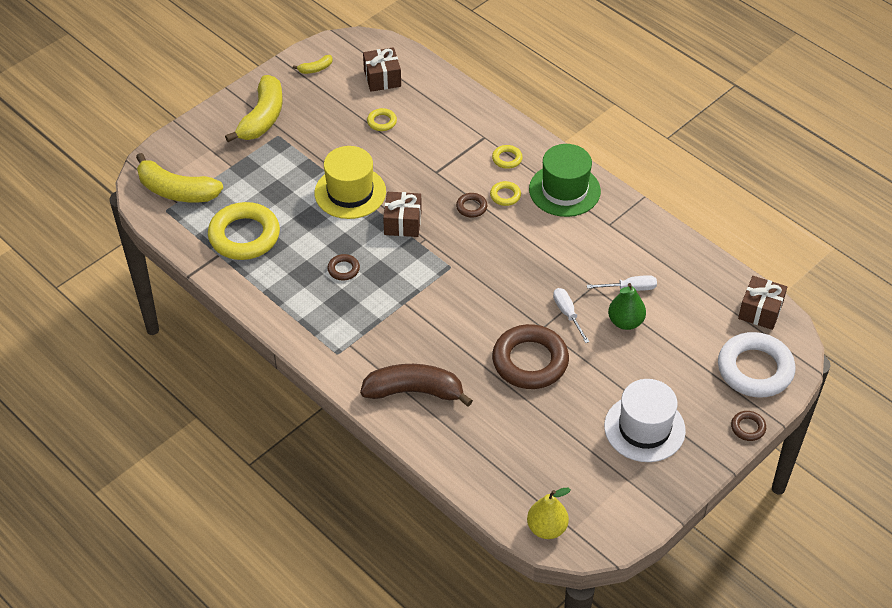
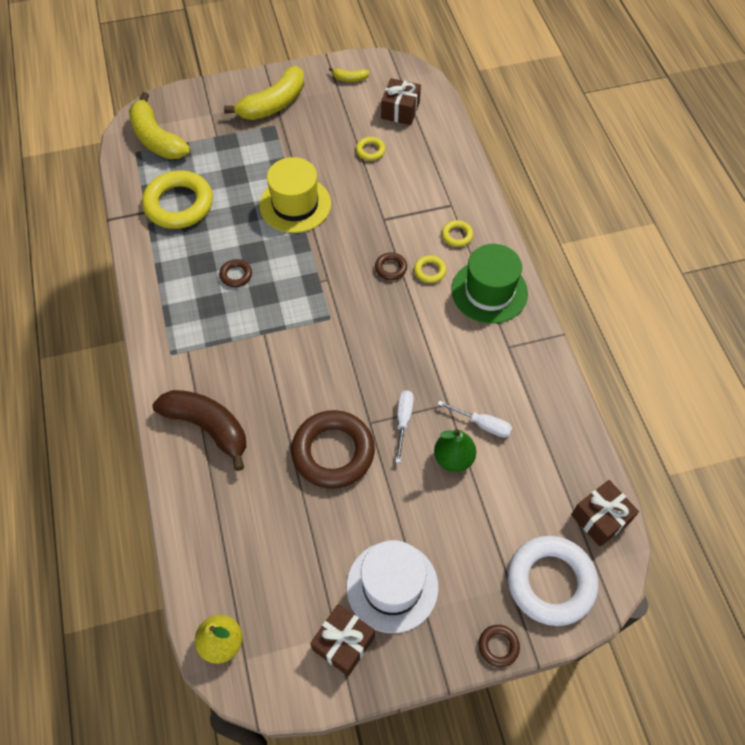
camera: 30 degrees right, 10 degrees up
(402, 223) = (319, 254): brown gift -> brown gift (343, 643)

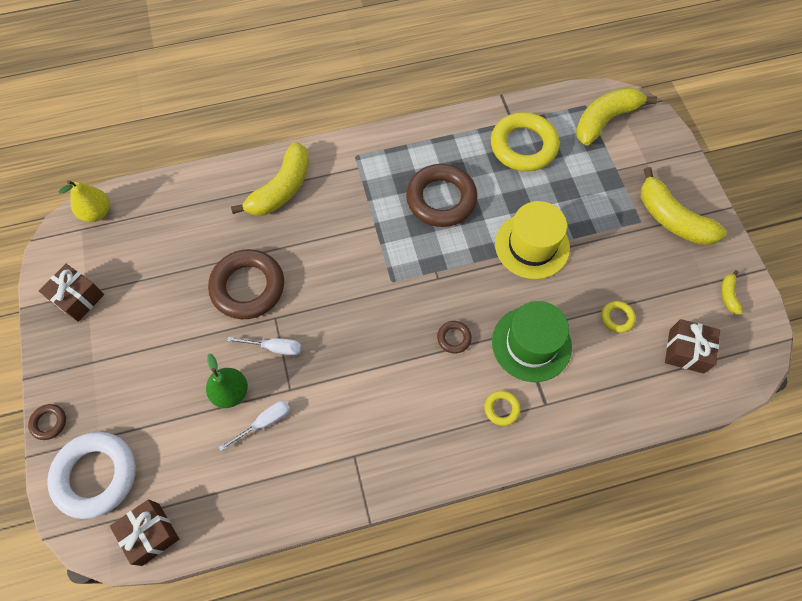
camera: 90 degrees right, 5 degrees up
(208, 427) = (281, 189): brown banana -> yellow banana
(236, 275) = (441, 199): brown ring -> brown ring, size x2.26
(392, 586) = (118, 336): white hat -> none
(429, 271) = (451, 377): yellow ring -> none
(482, 424) = (264, 422): white screwdriver -> white screwdriver turned 150 degrees counterclockwise
(489, 291) = (426, 440): green hat -> green hat (531, 344)

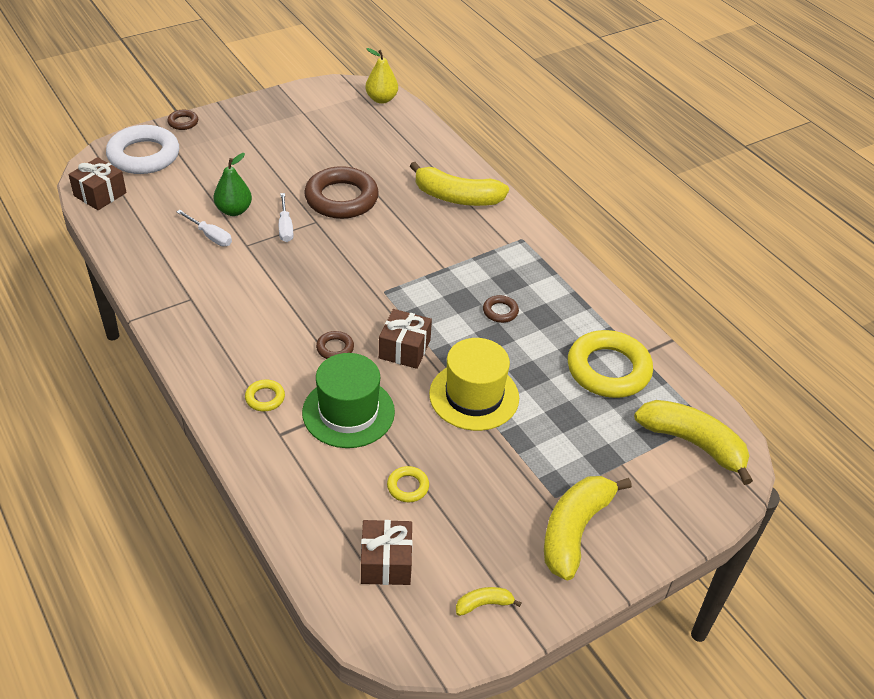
camera: 70 degrees right, 20 degrees down
(78, 298) = (296, 109): brown gift -> brown gift (404, 349)
(441, 199) = (500, 311): brown ring -> brown ring, size x0.44

